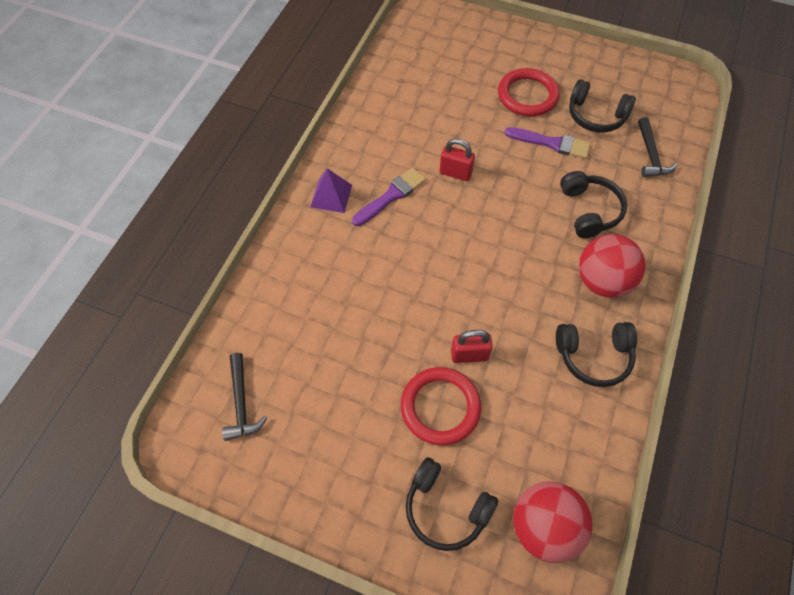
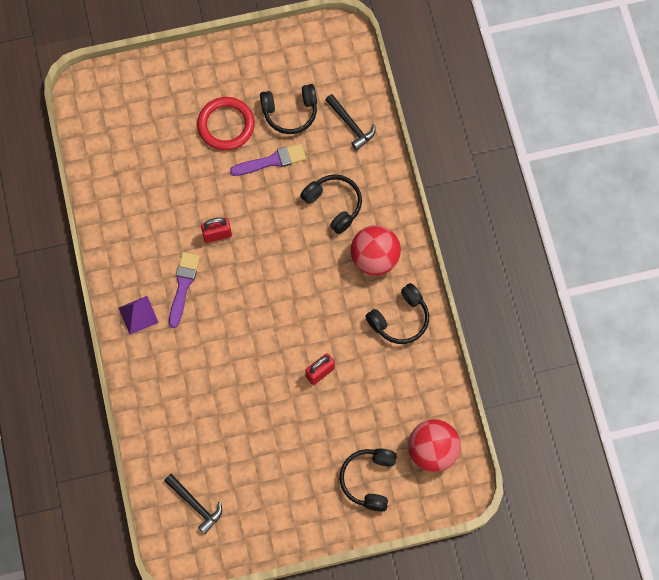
camera: 35 degrees left, 10 degrees up
(440, 407) = (324, 420): red ring -> none
(446, 508) = (369, 480): black headphones -> black headphones turned 105 degrees clockwise

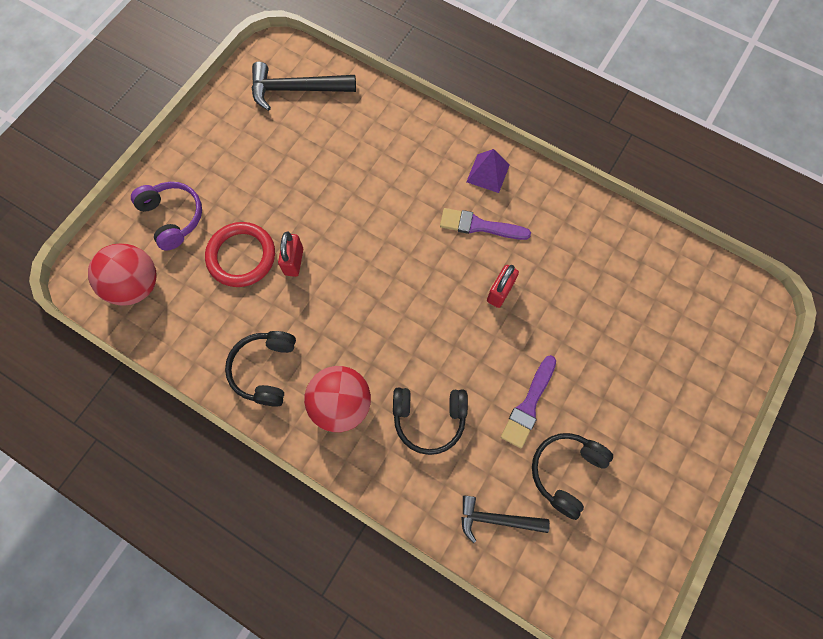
camera: 135 degrees right, 0 degrees up
(183, 286) = (479, 226): purple brush -> purple brush turned 135 degrees clockwise
(195, 505) = (296, 90): black hammer -> black hammer, size x1.51
(226, 125) = (606, 397): red ring -> red ring (241, 256)
(369, 480) = (173, 217): black headphones -> purple headphones

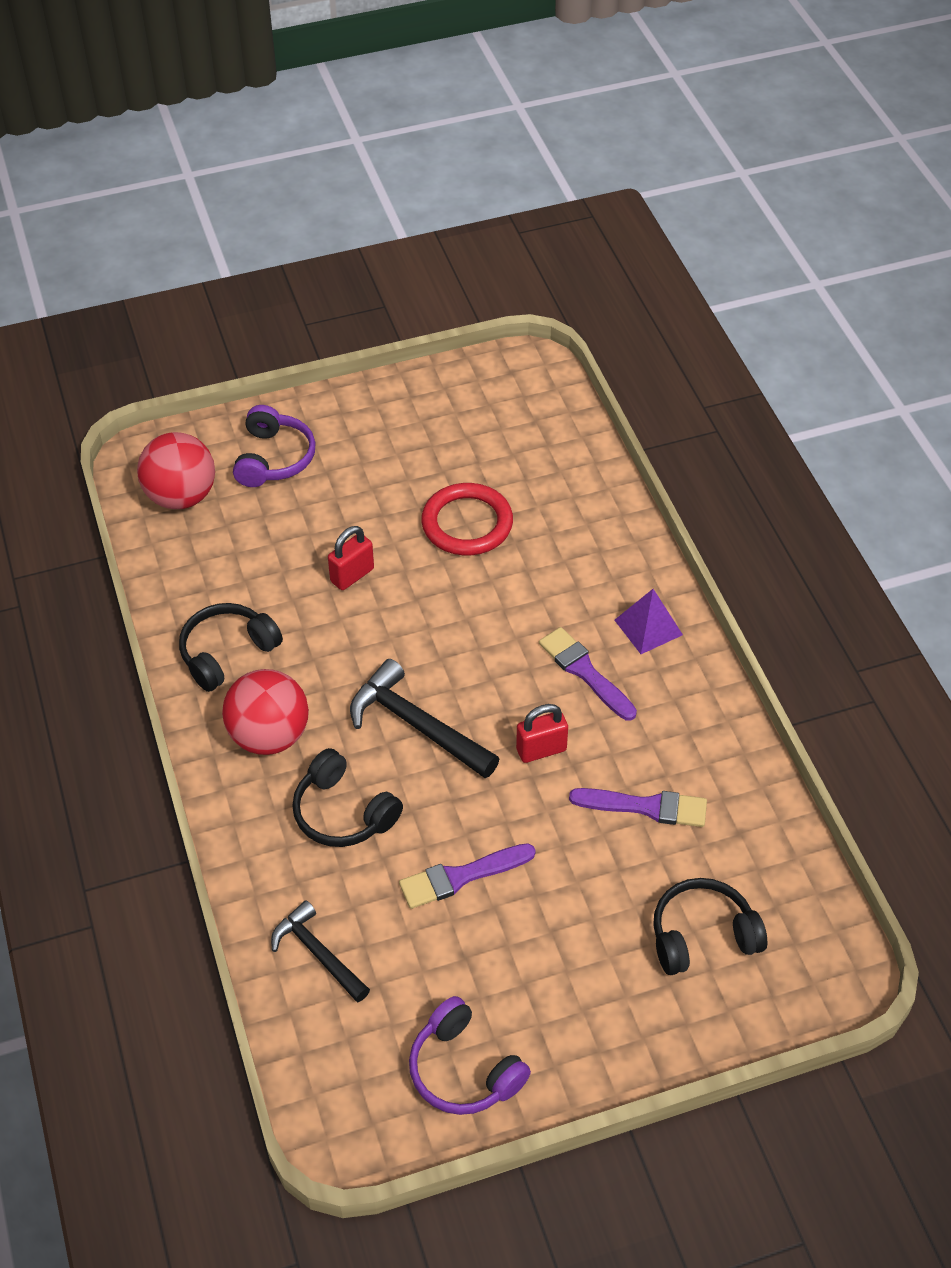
camera: 40 degrees right, 20 degrees down
(241, 256) = (305, 536): red ring -> red ring (467, 523)
(296, 90) = (516, 416): black hammer -> black hammer (416, 725)
(566, 471) = (436, 967): black headphones -> black headphones (702, 936)
(583, 284) = (646, 807): none -> purple brush
(635, 520) = (464, 1070): none -> purple headphones

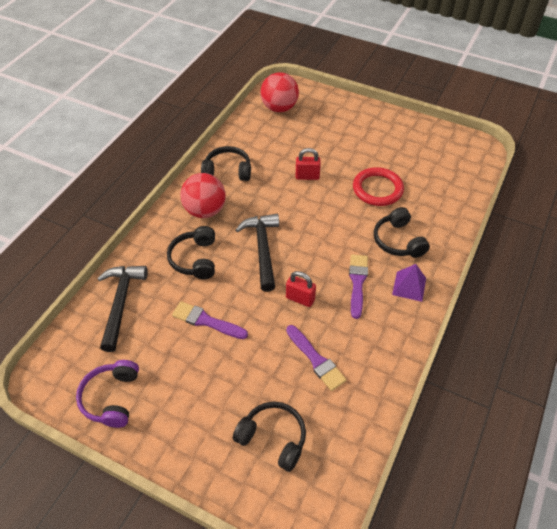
camera: 45 degrees right, 0 degrees up
(274, 458) = (329, 116): purple headphones -> none
(318, 953) = (121, 303): black hammer -> black hammer, size x1.51
(572, 577) = (398, 241): none -> black headphones

